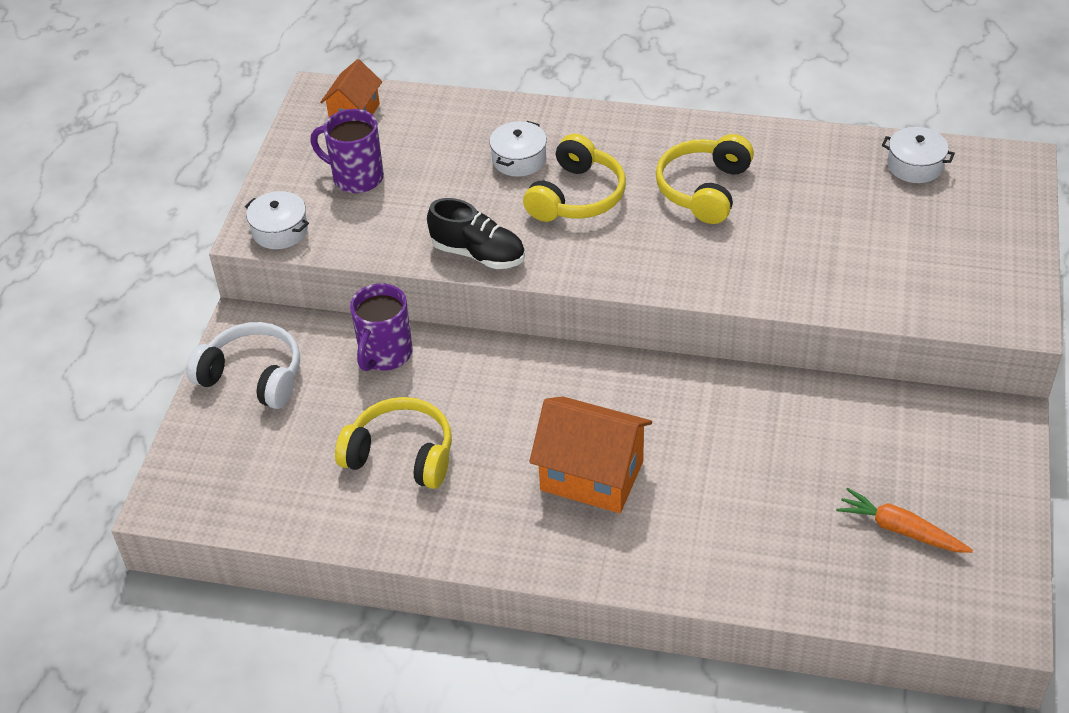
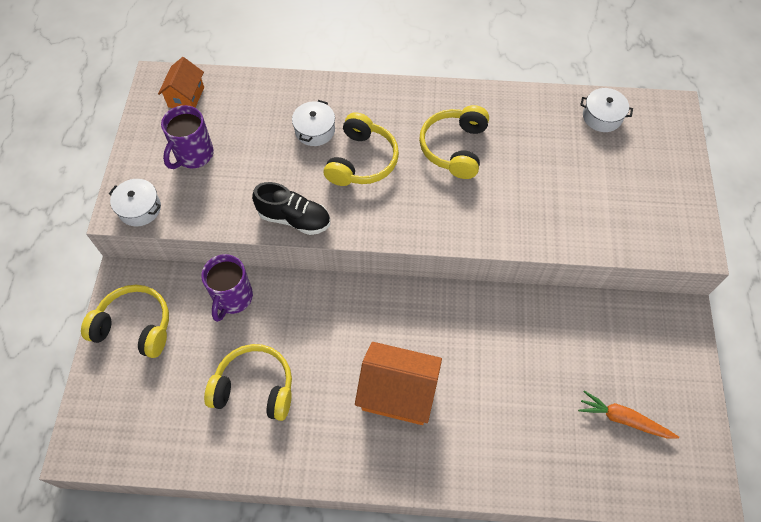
camera: 10 degrees left, 15 degrees up
(253, 376) = (135, 326): white headphones -> yellow headphones
(356, 177) = (193, 155): purple mug -> purple mug turned 75 degrees counterclockwise

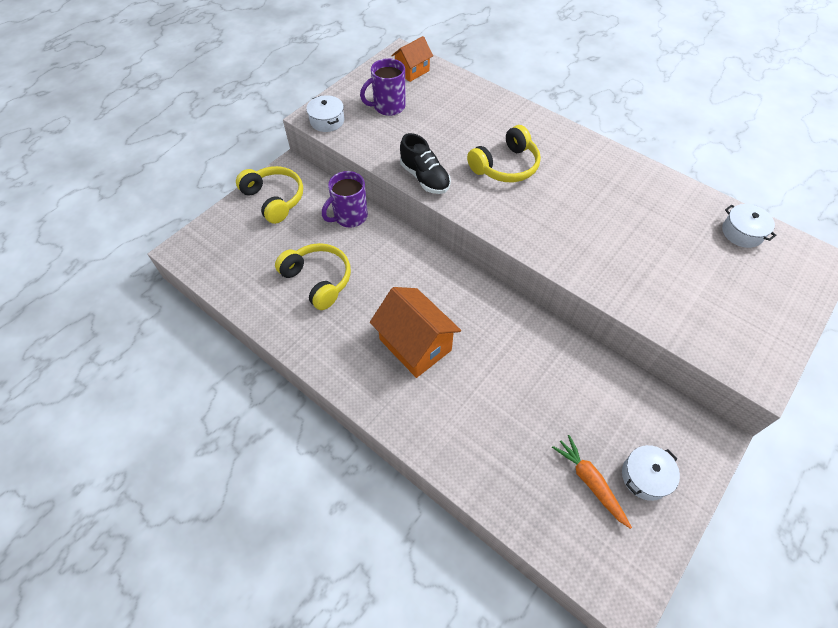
camera: 35 degrees right, 5 degrees down
(315, 130) = (486, 131): white pot -> white pot (645, 476)
(454, 148) = (587, 193): yellow headphones -> none

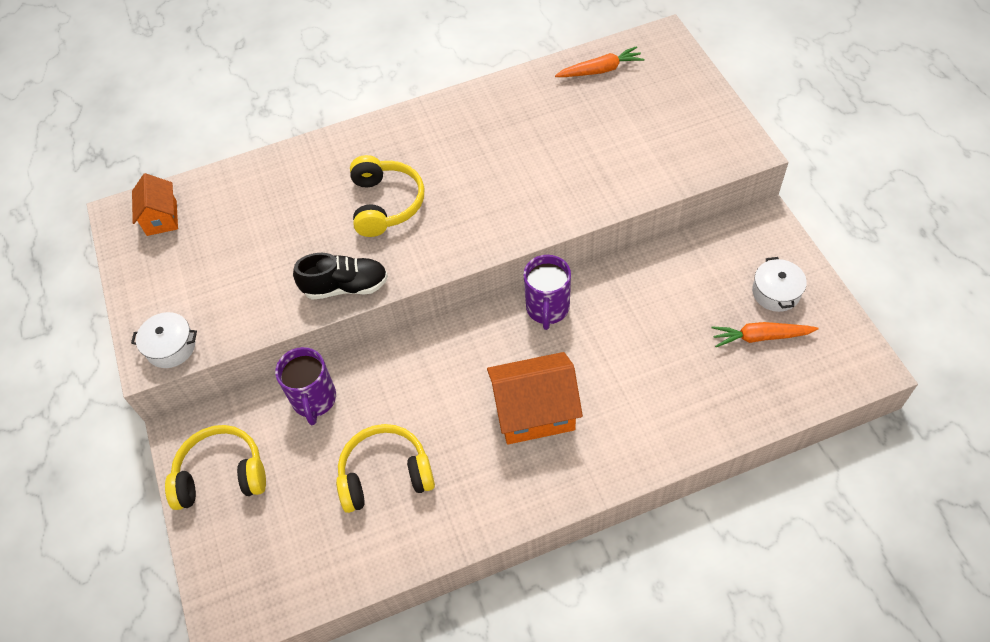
camera: 55 degrees left, 0 degrees up
(388, 107) = (202, 271): purple mug -> purple mug (547, 309)
(742, 232) = (600, 70): white pot -> orange carrot

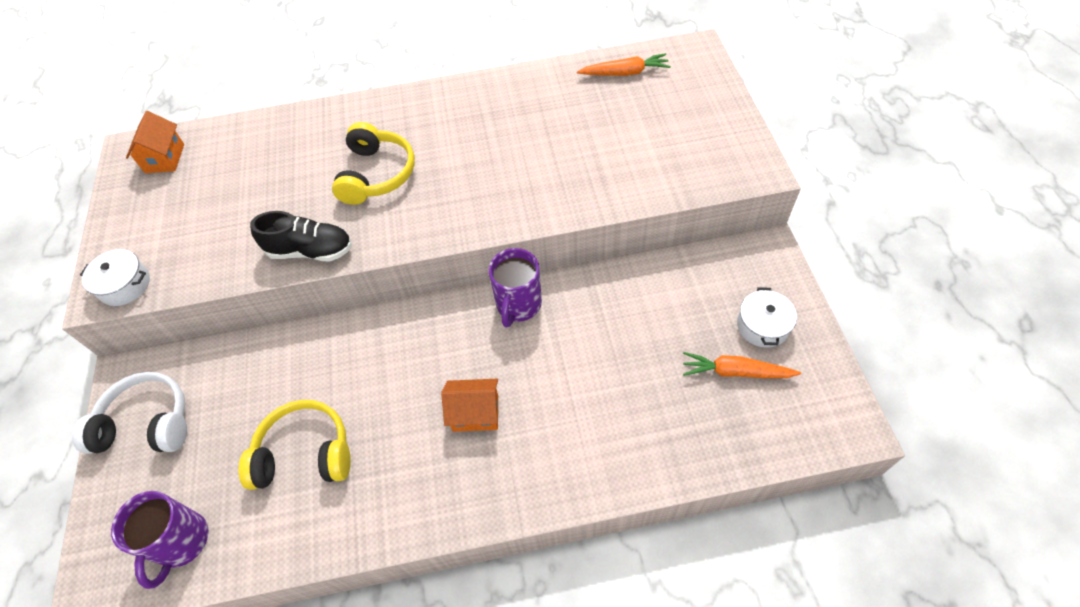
camera: 10 degrees right, 0 degrees up
(221, 475) = (147, 423): yellow headphones -> white headphones
(314, 400) = (261, 361): purple mug -> purple mug (182, 542)
(535, 412) = (475, 413): orange house -> orange house, size x0.61

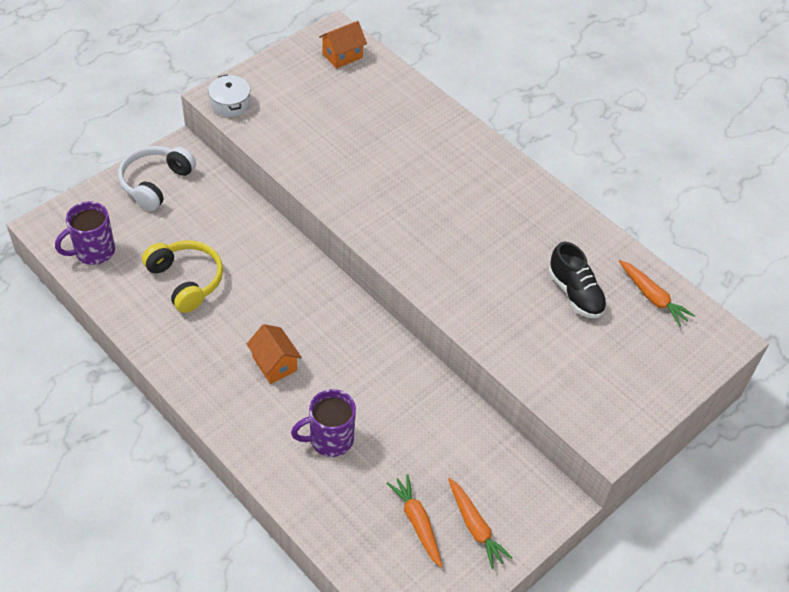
camera: 50 degrees right, 5 degrees down
(147, 423) = (155, 183): white headphones -> white headphones turned 120 degrees counterclockwise
(311, 251) = (323, 186): black shoe -> black shoe (575, 293)
(376, 174) = (416, 185): yellow headphones -> none
(518, 305) = (381, 346): purple mug -> purple mug (330, 439)
(762, 325) = (475, 527): white pot -> orange carrot

